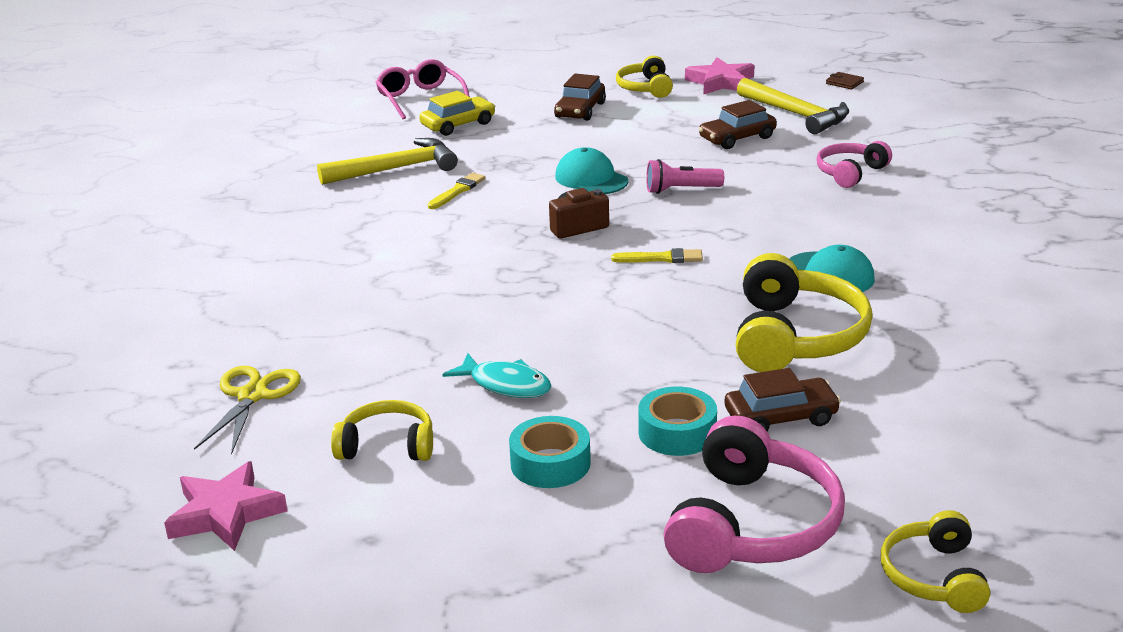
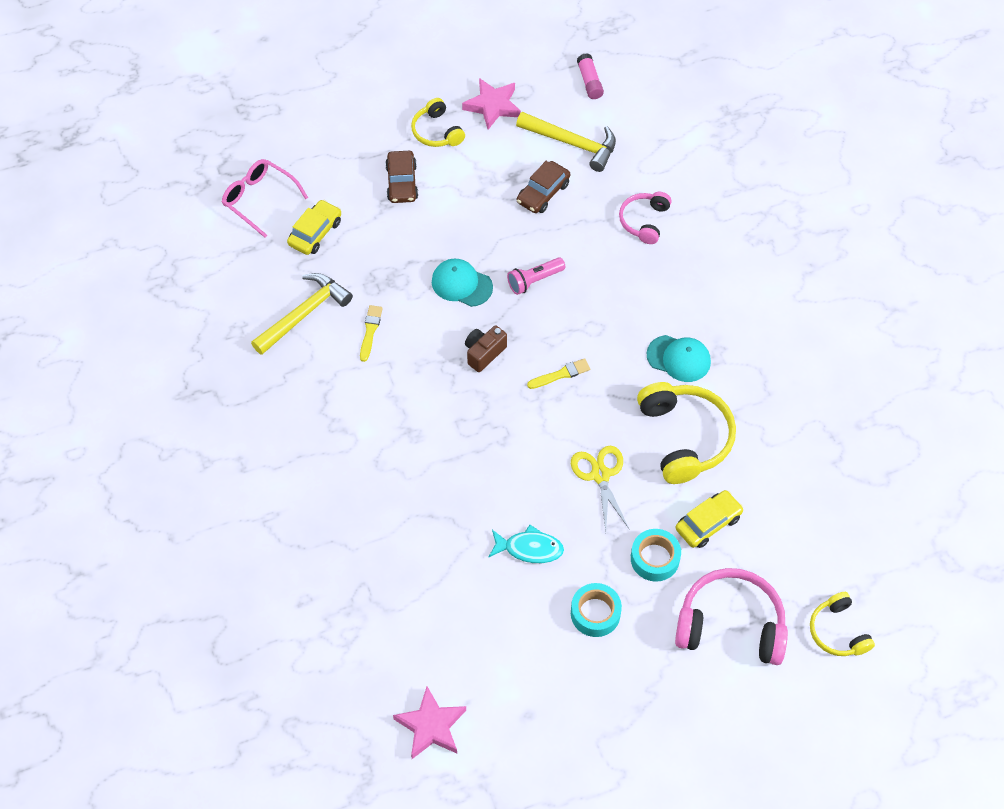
camera: 25 degrees left, 30 degrees up
(252, 396) = (374, 615): yellow scissors -> yellow scissors (600, 475)
(387, 446) = (490, 632): yellow headphones -> none
(752, 525) = (730, 625): pink headphones -> pink headphones turned 75 degrees counterclockwise
(781, 417) = (708, 523): brown car -> yellow car
(844, 83) = (589, 82): brown wallet -> pink glue stick

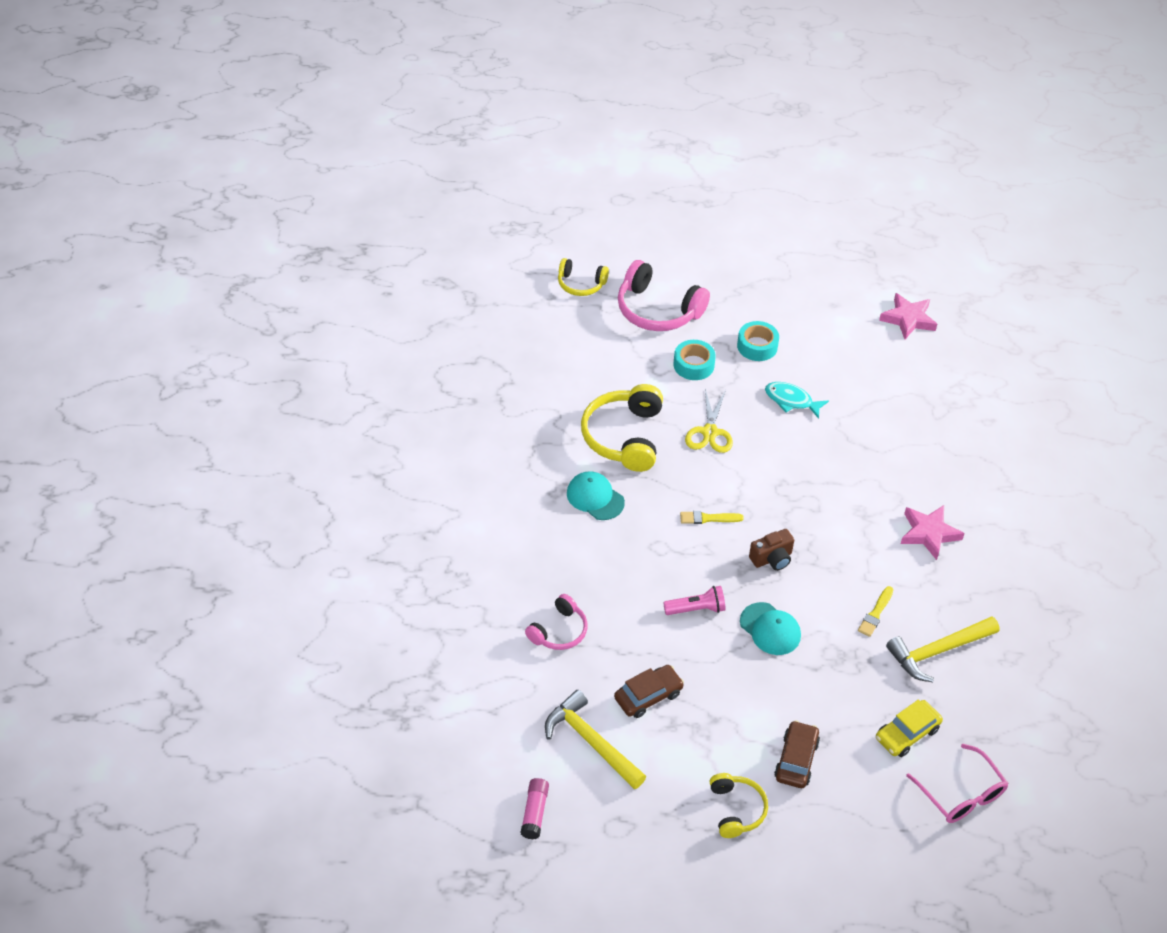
camera: 160 degrees left, 10 degrees down
(493, 106) = (659, 820): pink star -> pink star (929, 533)
(708, 523) = (639, 374): yellow car -> none
(838, 631) = (581, 284): yellow headphones -> yellow headphones turned 105 degrees clockwise

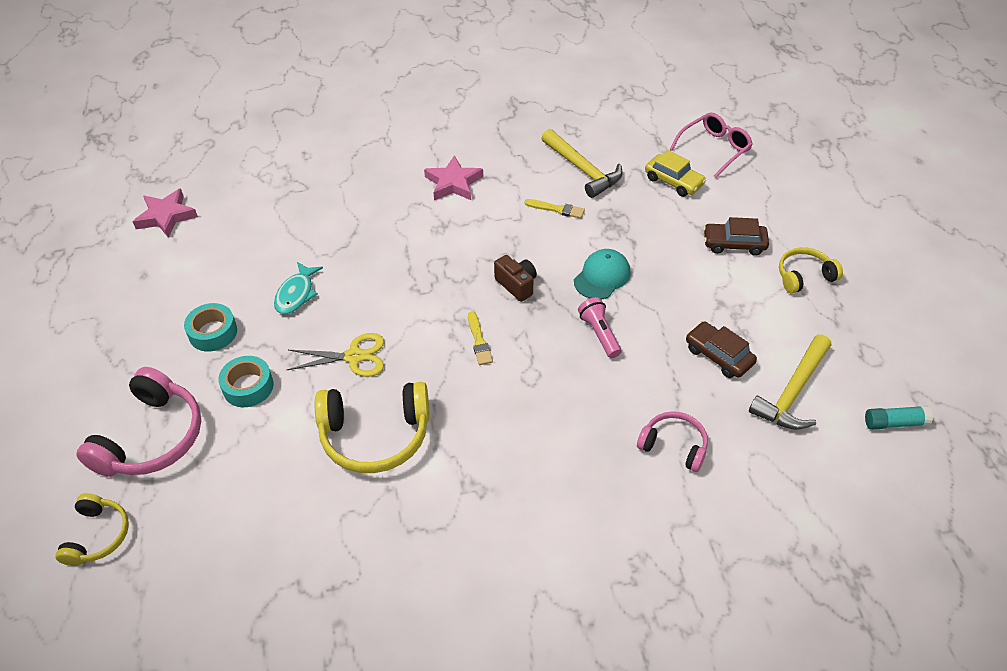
camera: 100 degrees left, 0 degrees up
(535, 812) = (895, 423): pink glue stick -> turquoise glue stick
(595, 497) = (476, 448): turquoise cap -> none

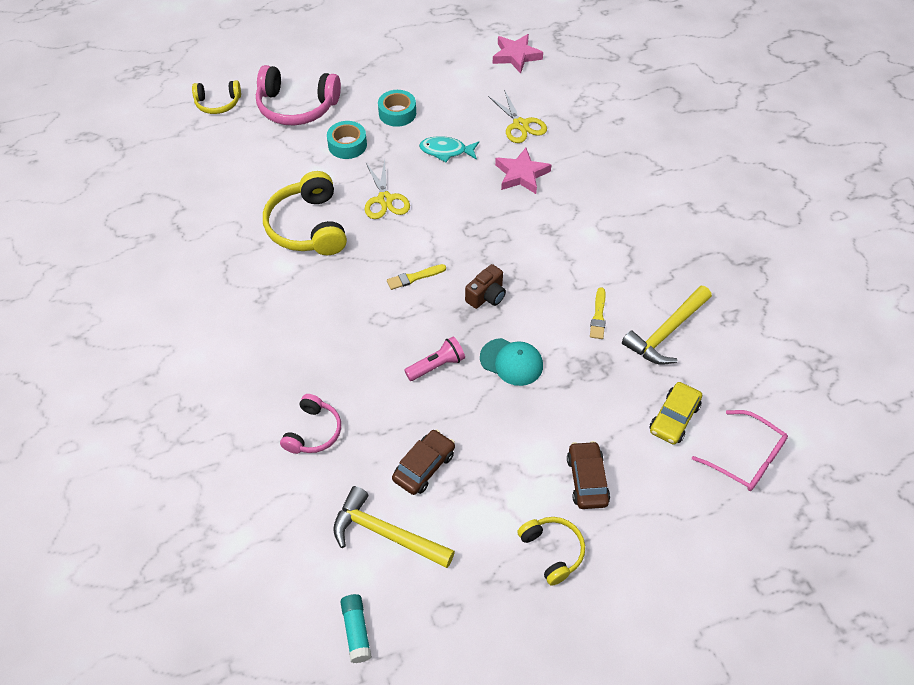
camera: 80 degrees right, 5 degrees up
(280, 228) = (520, 125): none -> yellow scissors
(453, 183) = (612, 230): pink star -> pink star (521, 174)

